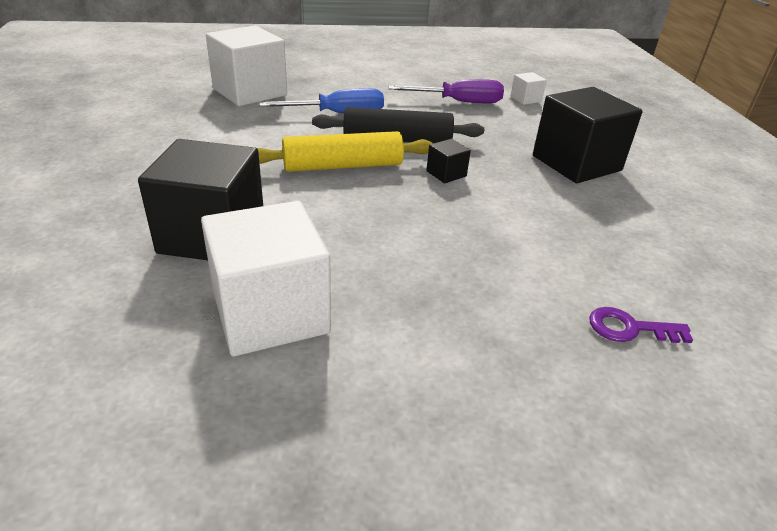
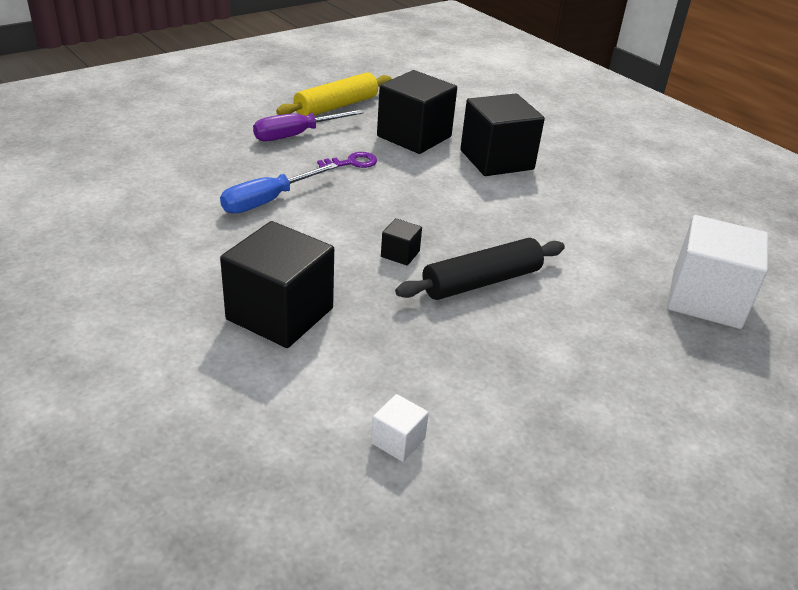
camera: 150 degrees right, 0 degrees up
(270, 313) = (414, 136): white cube -> black cube
(338, 114) = (578, 299): blue screwdriver -> blue screwdriver (268, 201)
(343, 166) = (490, 233): yellow rolling pin -> yellow rolling pin (336, 106)
(459, 102) = (481, 385): purple screwdriver -> purple screwdriver (296, 135)
(629, 328) = (214, 175): purple key -> purple key (352, 163)

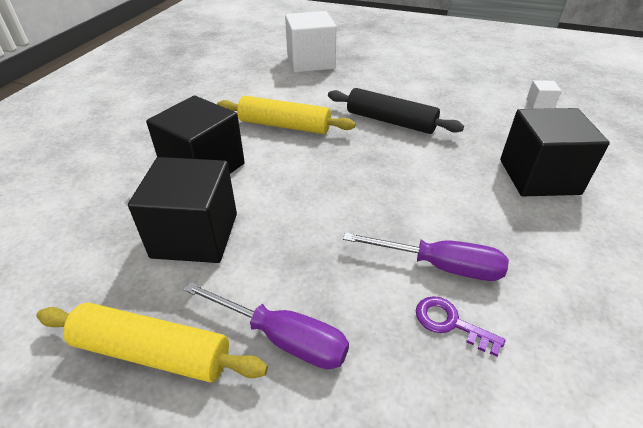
camera: 120 degrees left, 5 degrees up
(268, 201) = (440, 266): blue screwdriver -> purple screwdriver
(352, 163) = (302, 250): purple key -> purple key (450, 323)
(400, 254) = (407, 159): black cube -> none
(534, 216) = (284, 126): none -> yellow rolling pin

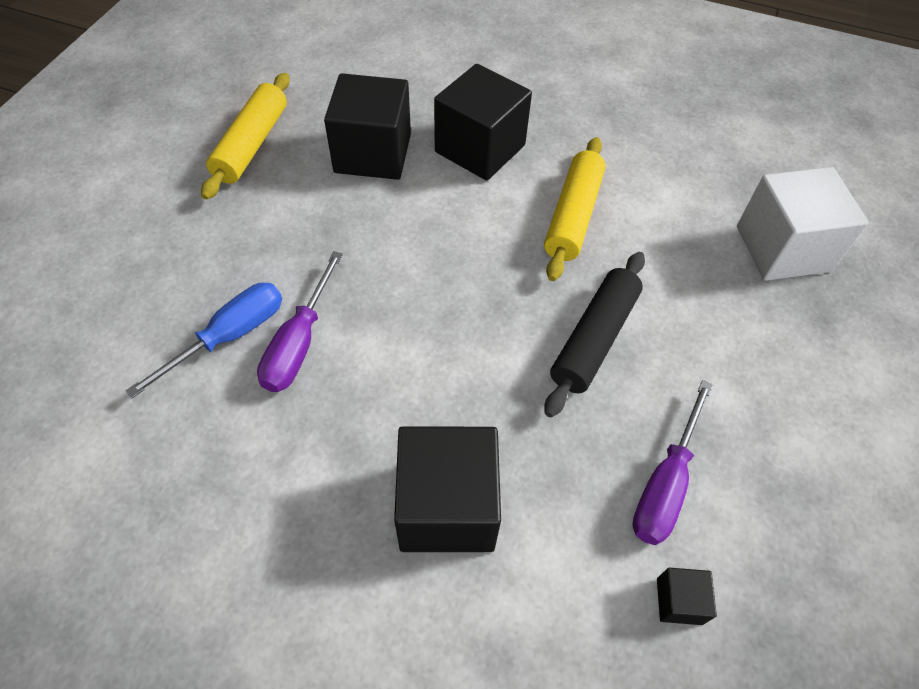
camera: 90 degrees right, 15 degrees up
(282, 338) = (245, 217): purple screwdriver -> purple screwdriver (665, 484)
(450, 323) = (229, 336): purple key -> blue screwdriver
(539, 104) = (679, 601): white cube -> black cube

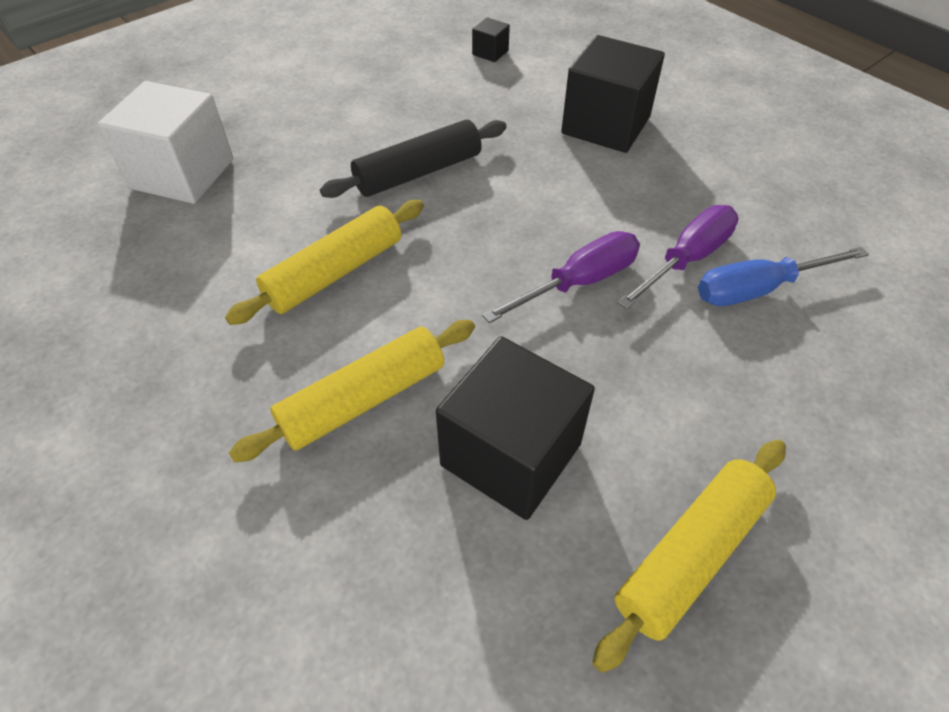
camera: 150 degrees left, 5 degrees down
(480, 148) = (363, 399): black cube -> yellow rolling pin
(665, 484) = (449, 90): purple screwdriver -> purple screwdriver (579, 282)

